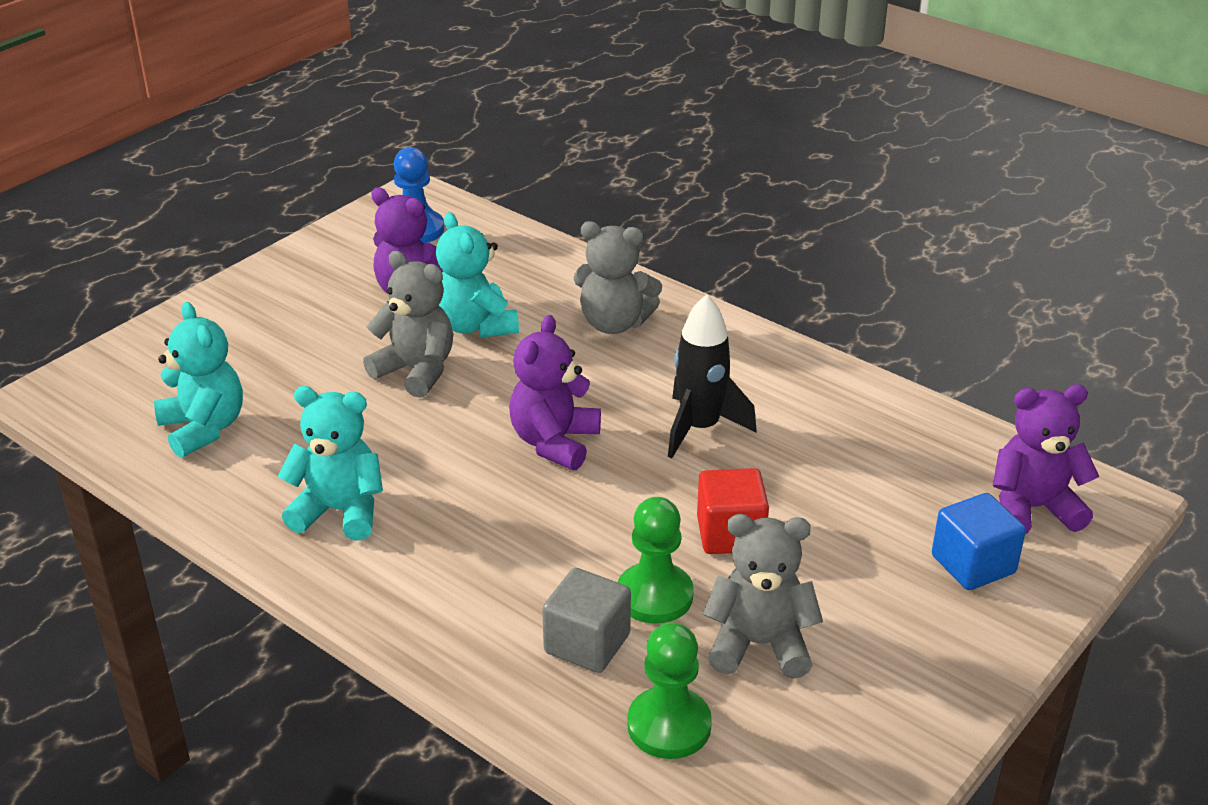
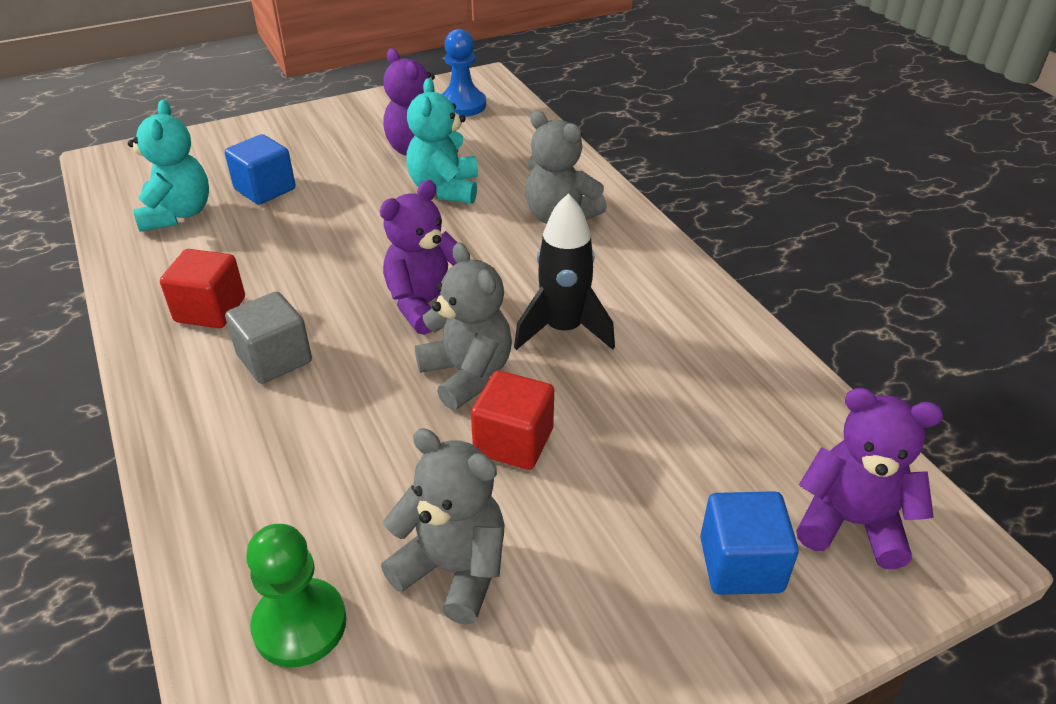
camera: 25 degrees right, 5 degrees up
(278, 376) = (265, 189): none -> blue cube
(339, 511) = (210, 310): turquoise teddy bear -> red cube
(416, 371) = (368, 213): grey teddy bear -> grey teddy bear (467, 375)
(587, 643) = (298, 505): grey cube -> grey cube (275, 359)
(654, 596) = (396, 479): green pawn -> none

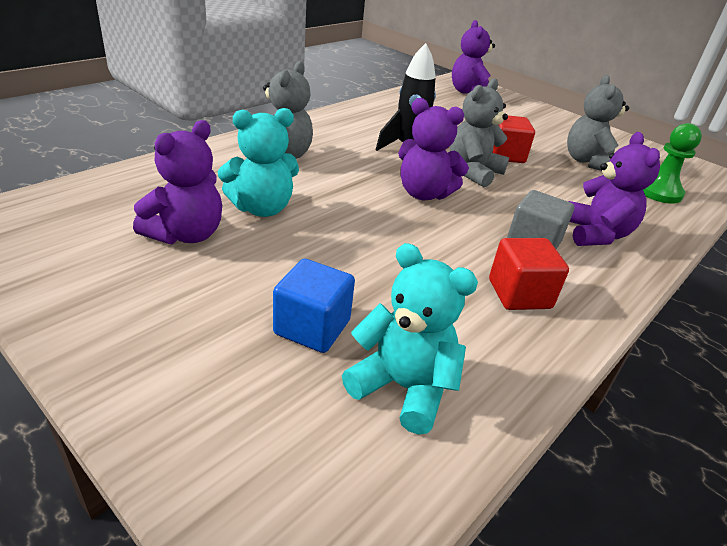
camera: 115 degrees left, 5 degrees down
(177, 214) = (403, 387): turquoise teddy bear -> turquoise teddy bear turned 60 degrees clockwise
(251, 435) = (596, 234): none -> purple teddy bear
(462, 105) = (64, 223): blue pawn -> none
(741, 564) = (511, 110): blue cube -> none

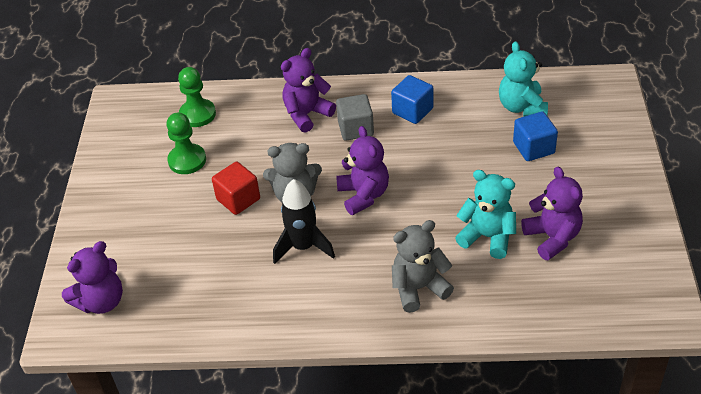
camera: 125 degrees left, 10 degrees up
(186, 234) = (552, 238): purple teddy bear -> purple teddy bear turned 75 degrees clockwise
(519, 294) = (412, 111): red cube -> blue cube
(587, 162) = (187, 160): grey teddy bear -> green pawn

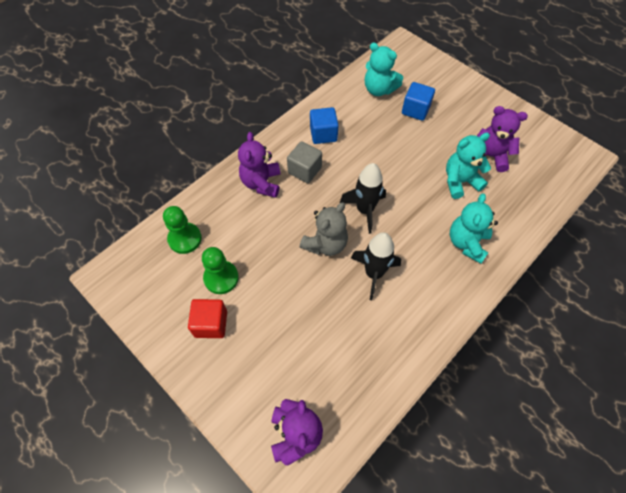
camera: 50 degrees left, 15 degrees up
(238, 199) = (292, 276): red cube -> red cube (211, 324)
(363, 195) = (364, 210): purple teddy bear -> black rocket
(419, 288) = (467, 243): grey teddy bear -> turquoise teddy bear

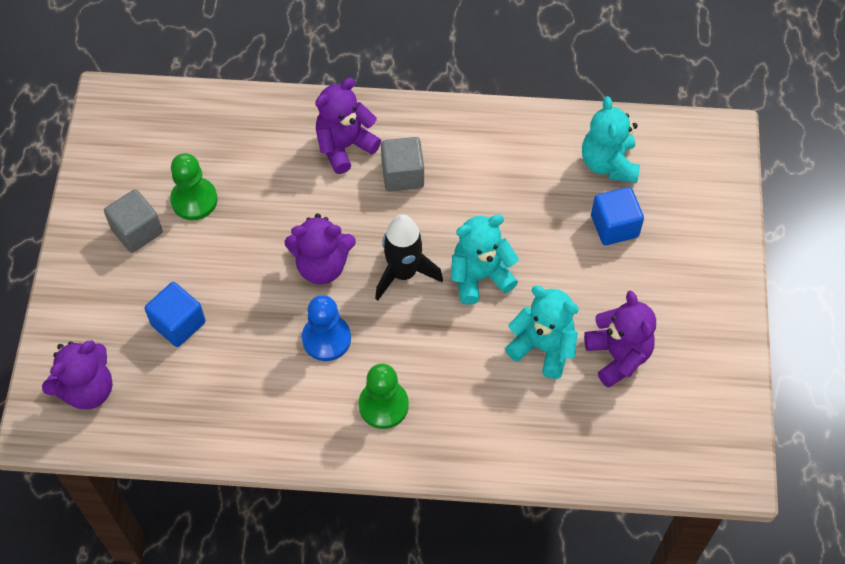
camera: 50 degrees right, 0 degrees up
(185, 239) = (209, 132): green pawn -> green pawn (383, 405)
(211, 324) = (137, 231): red cube -> grey cube
(323, 134) = (474, 155): blue cube -> blue cube (178, 323)
(325, 244) = (322, 266): grey teddy bear -> purple teddy bear
(374, 273) = (326, 339): black rocket -> blue pawn
(467, 243) = (455, 408): turquoise teddy bear -> turquoise teddy bear (480, 276)

